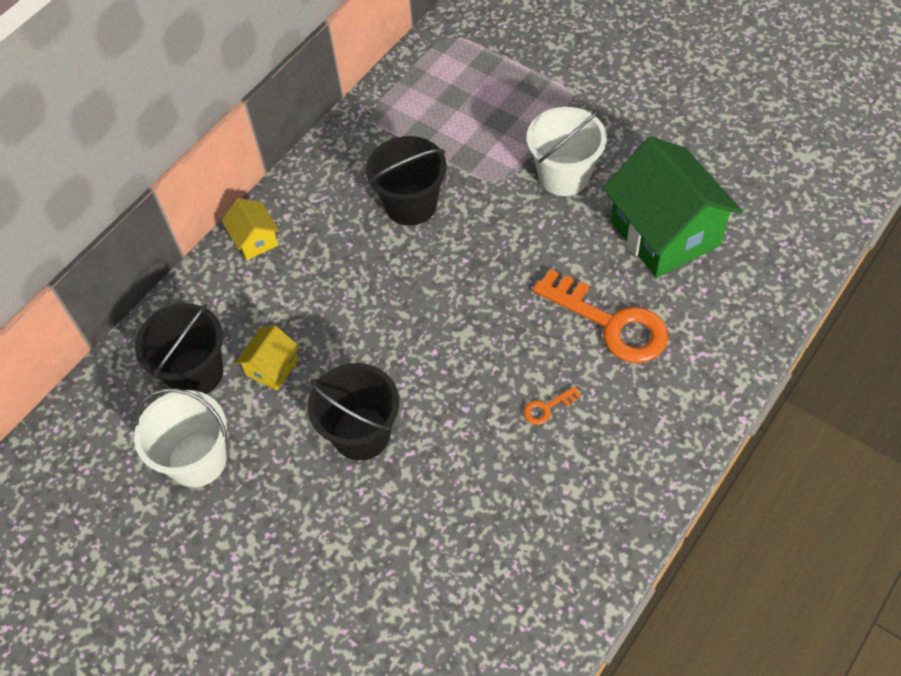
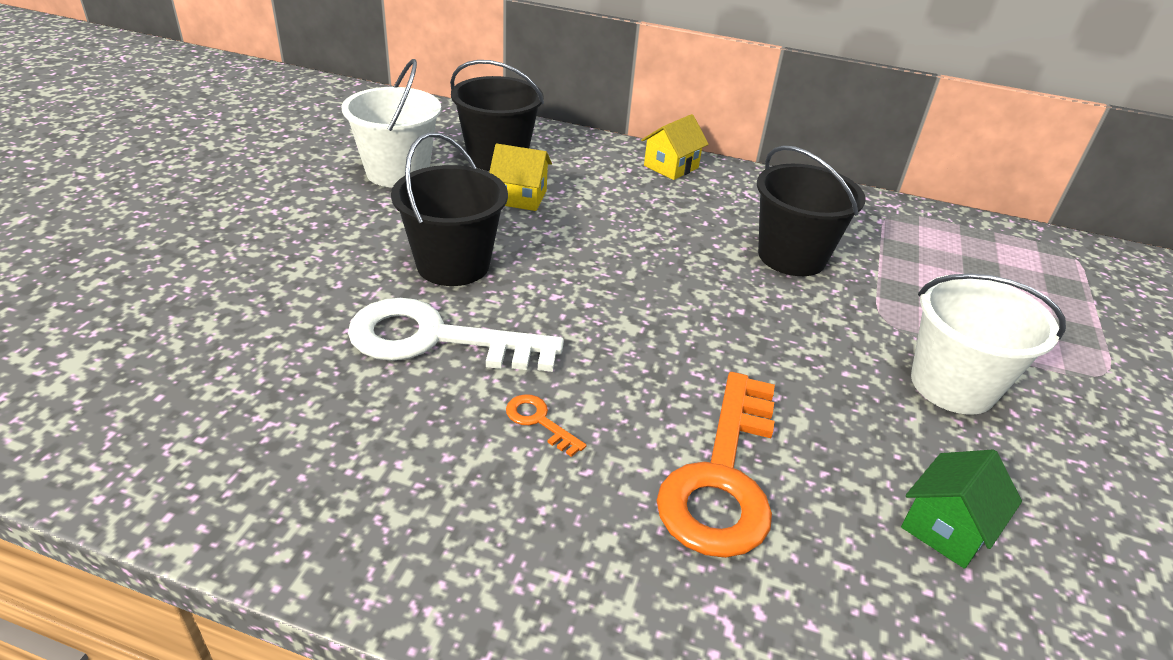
camera: 65 degrees right, 20 degrees down
(452, 456) = (436, 339): none -> white key
(664, 233) = (946, 527): green house -> green house, size x0.46

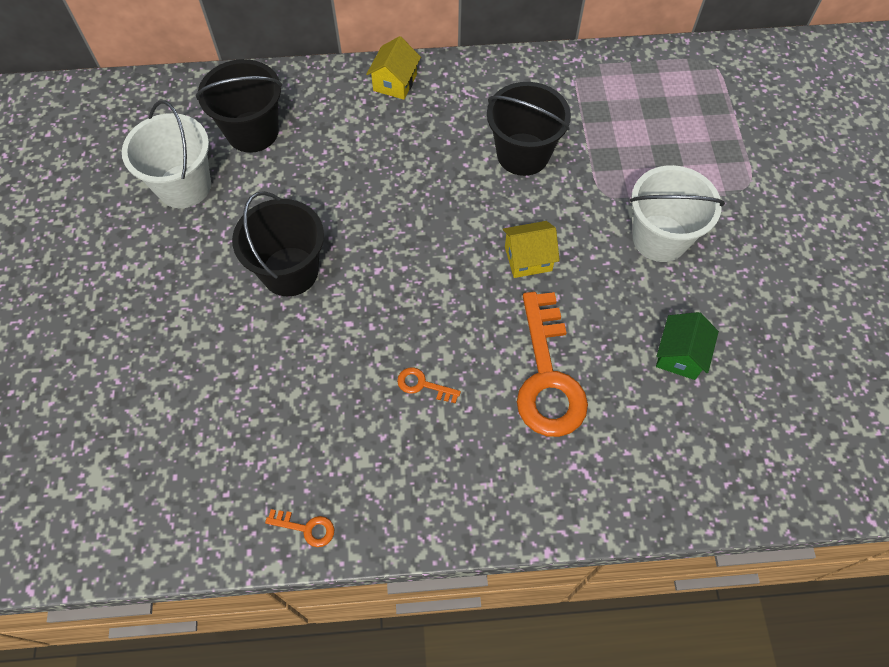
camera: 20 degrees left, 25 degrees up
(265, 520) = (306, 528): none -> orange key
(436, 339) = (321, 348): white key -> none
(520, 197) = (297, 174): yellow house -> yellow house (528, 258)

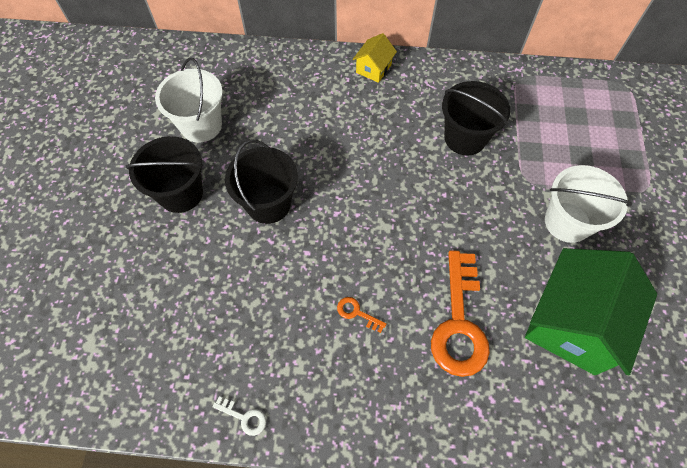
camera: 10 degrees right, 0 degrees up
(252, 132) = (259, 91): black bucket -> black bucket (181, 193)
(306, 528) = (244, 417): orange key -> white key
(528, 258) = (457, 222): yellow house -> none
(680, 355) = (572, 323): green house -> green house, size x2.18

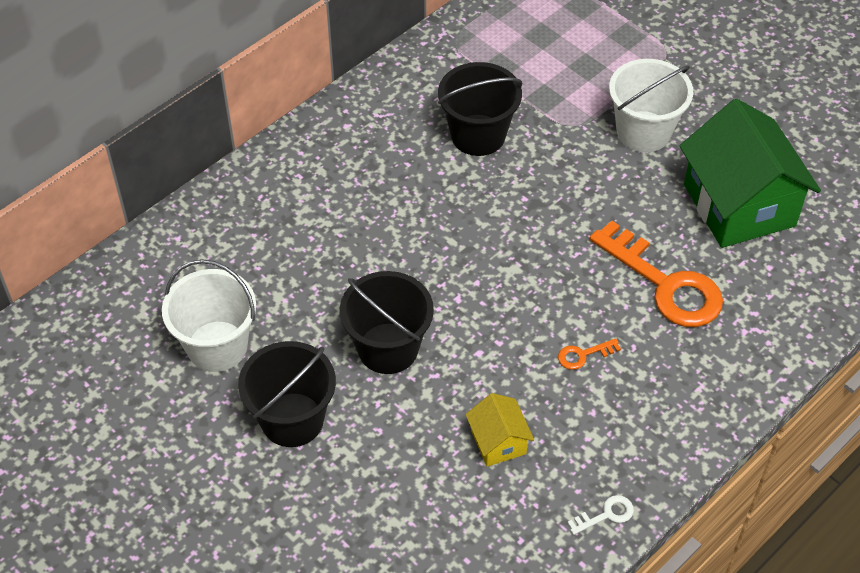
camera: 50 degrees left, 10 degrees down
(373, 69) = (310, 144): yellow house -> yellow house (498, 442)

